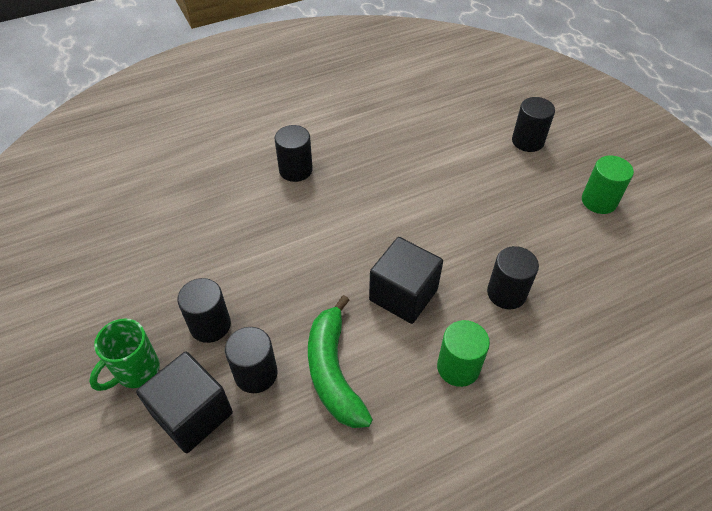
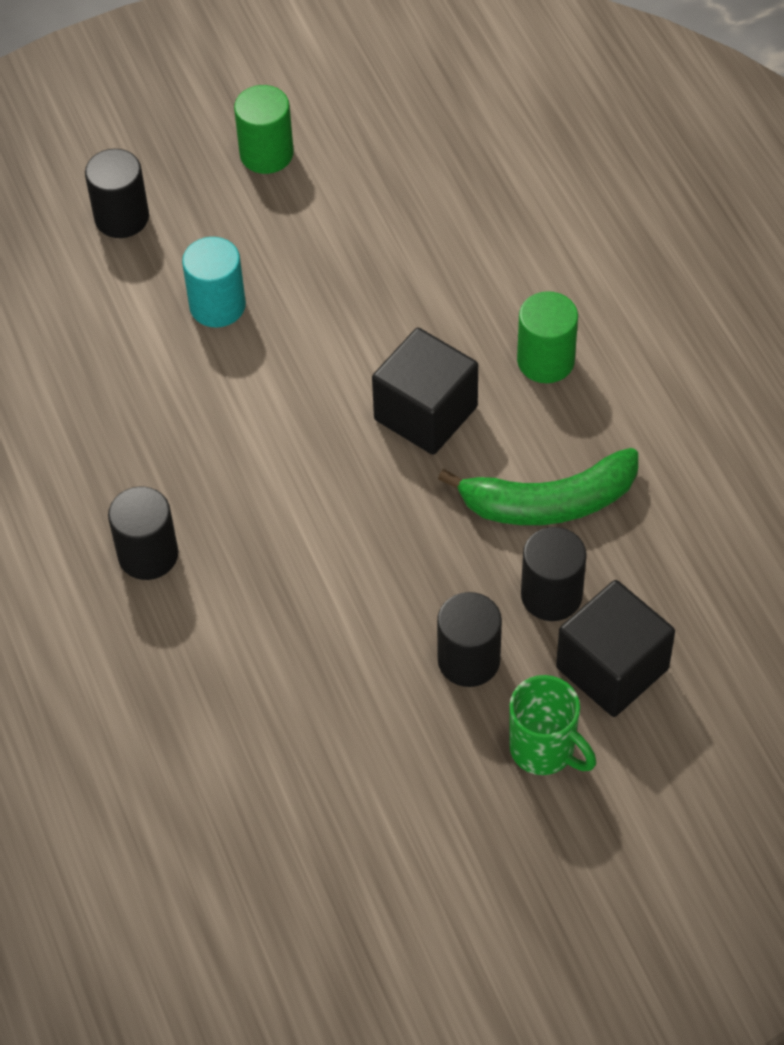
camera: 85 degrees left, 5 degrees up
(472, 186) = (217, 306): none -> turquoise cylinder
(506, 293) = (429, 292): black cylinder -> none

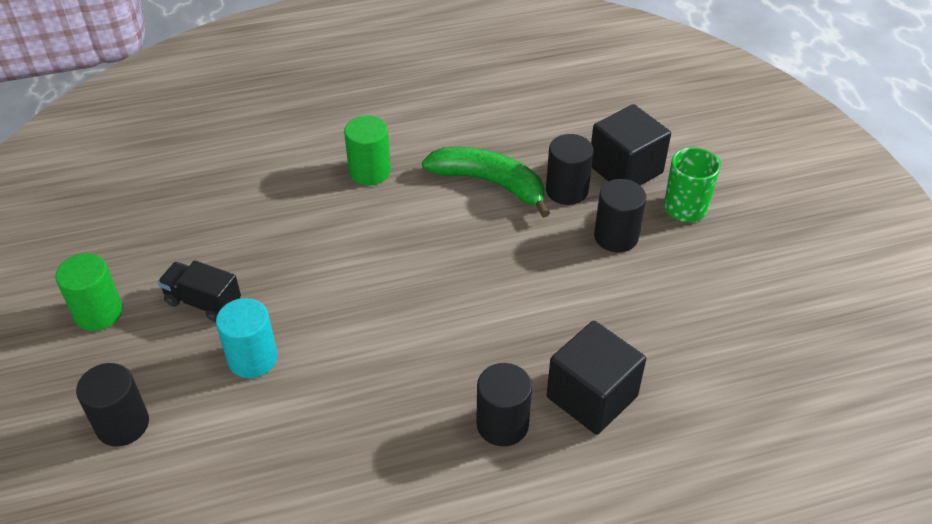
camera: 85 degrees left, 10 degrees down
(293, 241) = (203, 302): none -> black truck
(425, 413) = (399, 238): black cube -> black cube (592, 396)
(548, 502) = (490, 183): green banana -> green banana turned 60 degrees counterclockwise

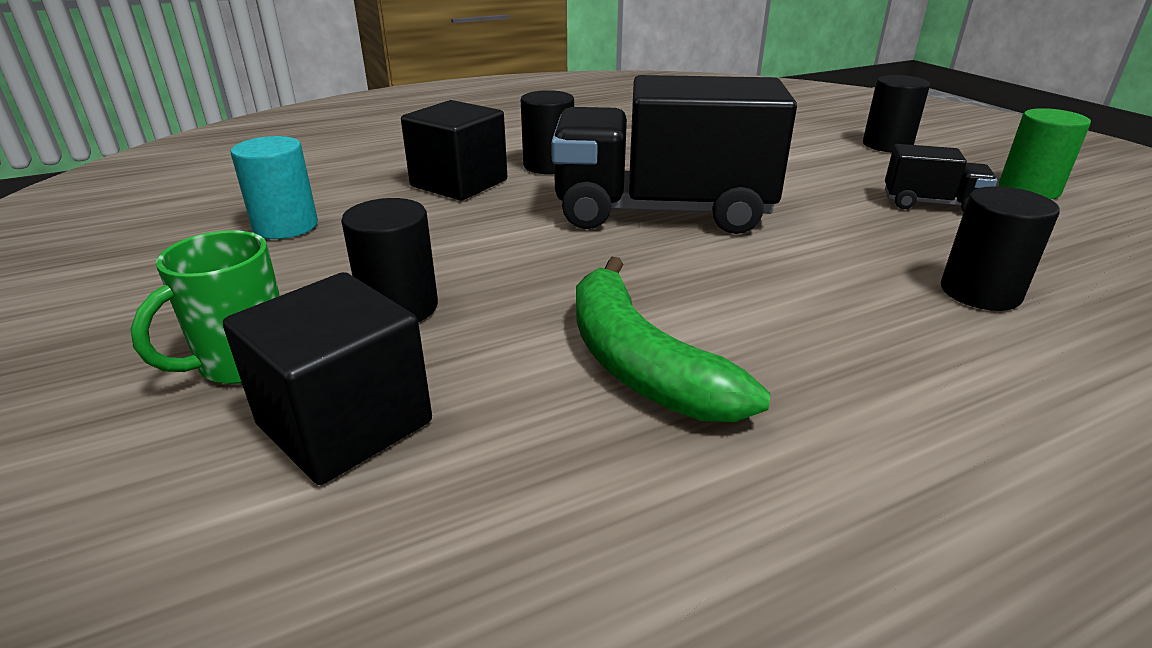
camera: 170 degrees right, 15 degrees down
(252, 358) = (823, 178): turquoise cylinder -> turquoise cylinder (286, 226)
(370, 171) = (888, 358): green cylinder -> none
(424, 319) = (662, 212): none -> black truck
(490, 183) = (640, 363): green banana -> green banana turned 45 degrees clockwise
(566, 190) = (483, 367): black cylinder -> black cylinder (980, 292)

